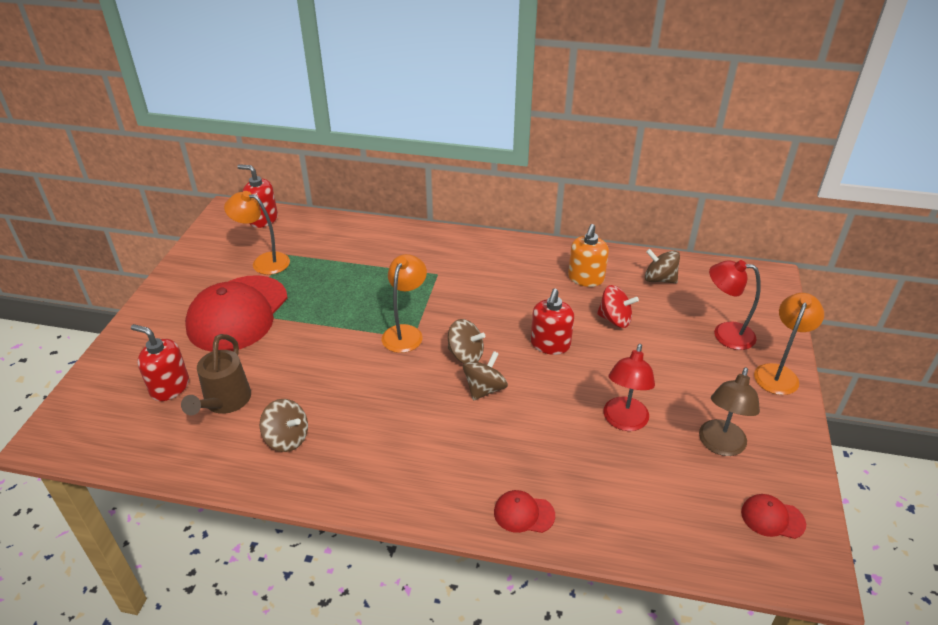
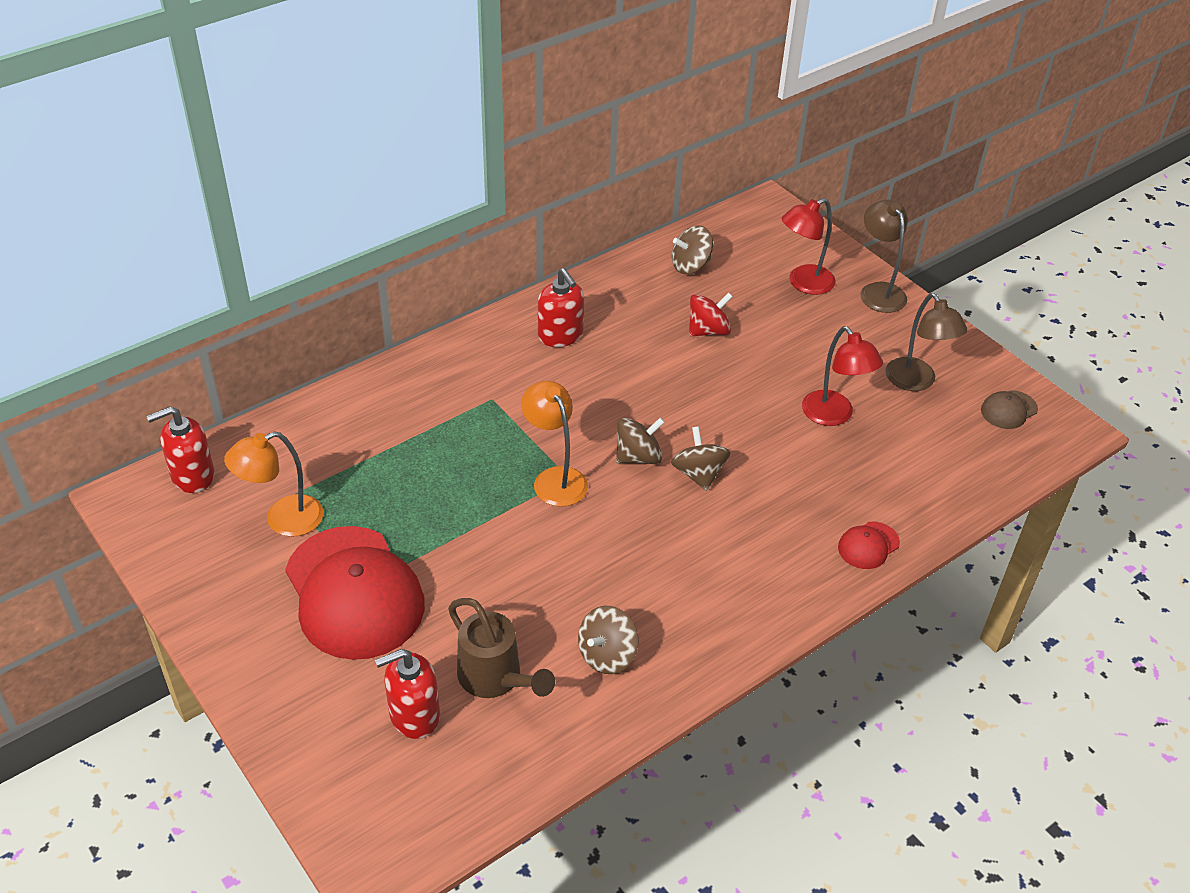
camera: 50 degrees left, 5 degrees up
(287, 438) = (607, 655): brown spinning top -> brown spinning top turned 150 degrees clockwise
(550, 344) = (691, 393): red soap dispenser -> red soap dispenser (560, 335)
(586, 278) = (631, 307): orange soap dispenser -> none
(772, 518) = (1009, 410): red cap -> brown cap
(778, 373) = (878, 291): orange lamp -> brown lamp

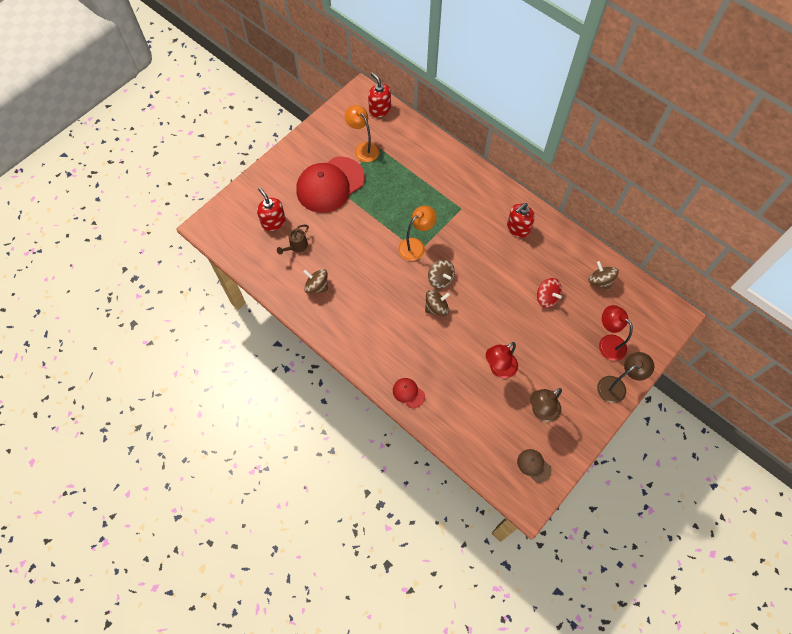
camera: 80 degrees right, 20 degrees up
(495, 678) = (296, 246): brown watering can -> brown watering can, size x0.66

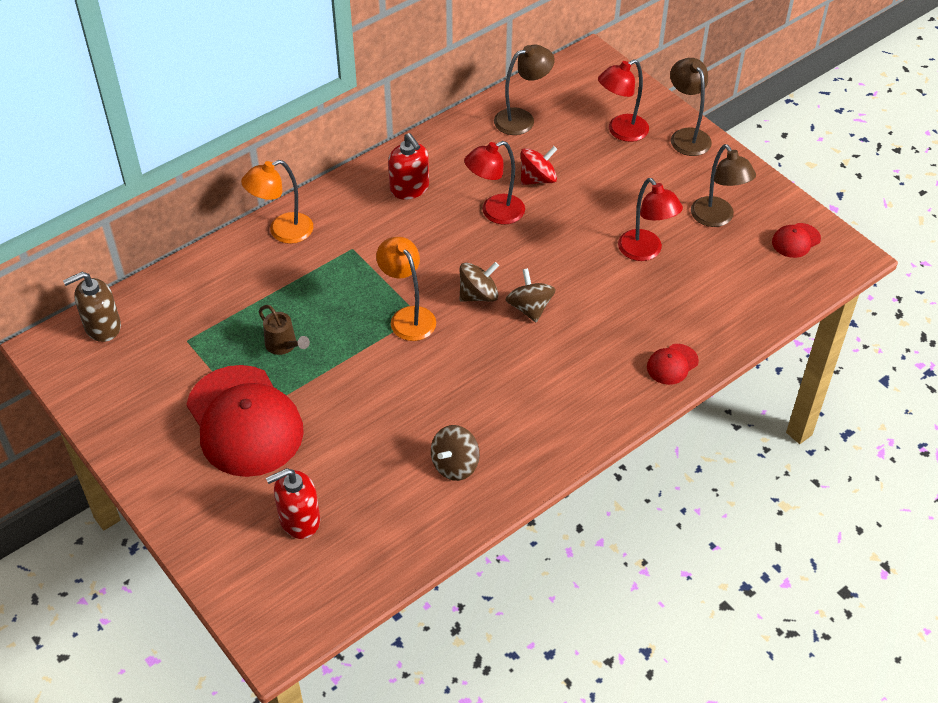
camera: 80 degrees left, 15 degrees down
(296, 246) = (364, 487): brown watering can -> brown watering can (283, 345)
(363, 148) = (181, 362): orange lamp -> orange lamp (282, 232)
(379, 109) = (102, 326): red soap dispenser -> brown soap dispenser
(510, 278) = (495, 213): none -> red lamp
(534, 465) = (796, 240): brown cap -> red cap
(600, 281) = (522, 119): brown spinning top -> brown lamp

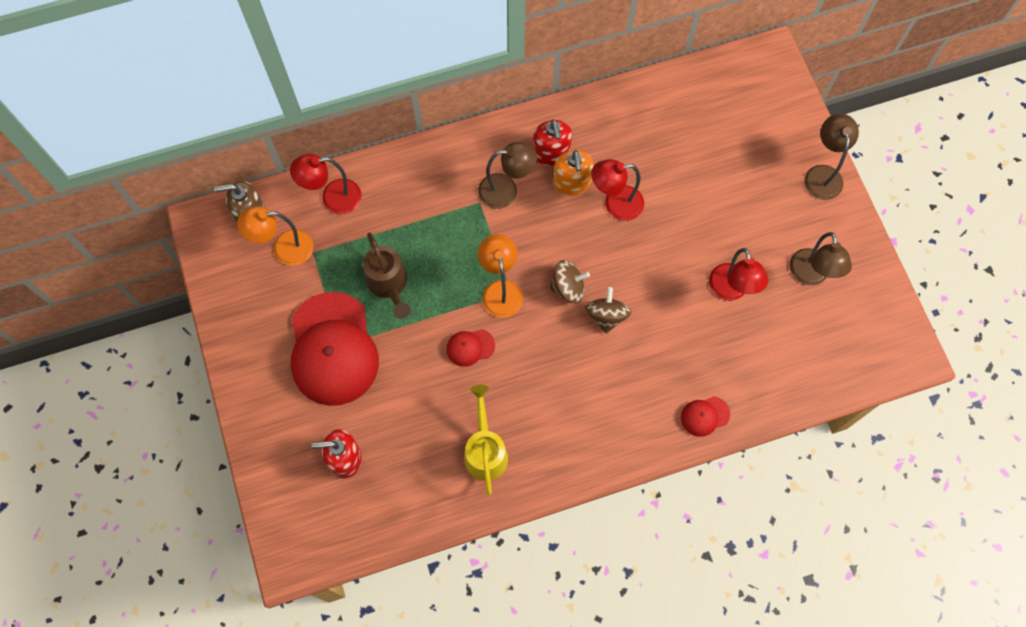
camera: 20 degrees right, 20 degrees up
(282, 232) = (427, 165): orange lamp -> orange lamp (284, 249)
(283, 345) = (389, 284): brown watering can -> brown watering can, size x1.51
(442, 207) = (572, 183): none -> orange soap dispenser
(455, 465) = (485, 451): brown spinning top -> yellow watering can
(522, 119) = (679, 107): brown lamp -> brown lamp (506, 190)
(537, 179) = (667, 179): red spinning top -> none
(621, 131) = (764, 150): red lamp -> red lamp (333, 198)
(796, 240) = (871, 323): red cap -> red cap (470, 347)

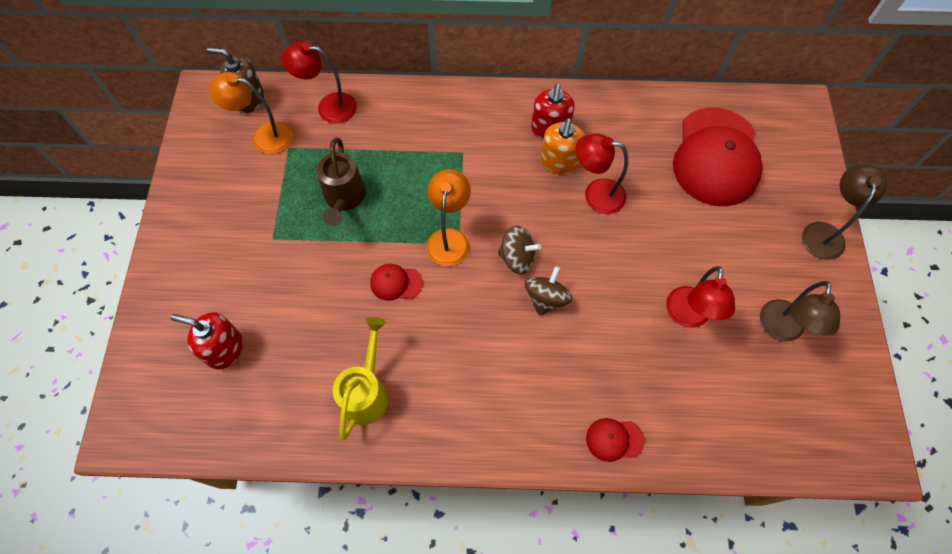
camera: 20 degrees right, 5 degrees down
(333, 349) = (264, 240): red cap -> red cap (716, 157)
(506, 190) = (493, 149): brown lamp -> none

